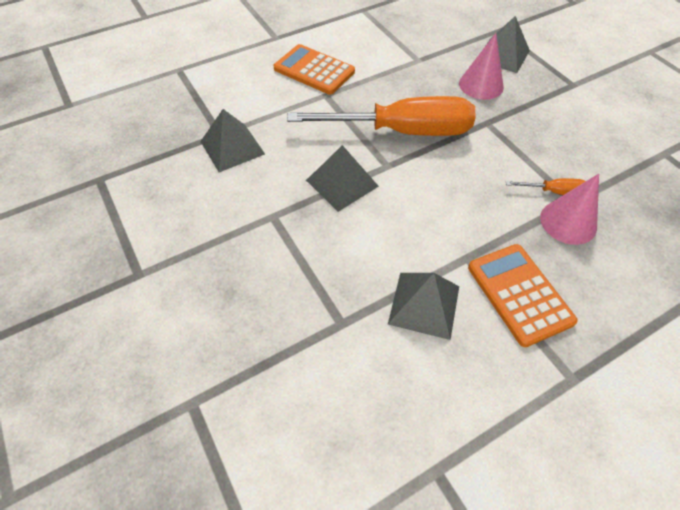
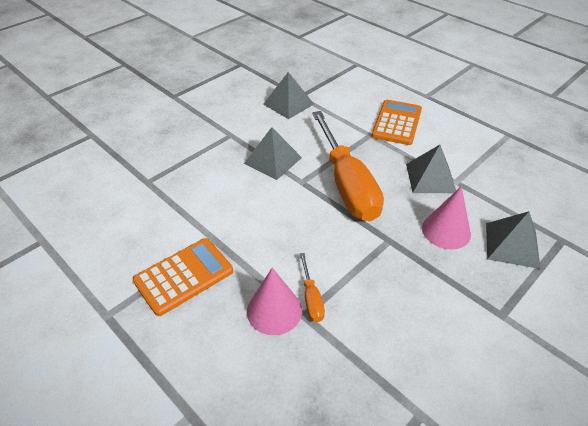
camera: 75 degrees right, 10 degrees down
(424, 304) = (166, 220): grey pyramid -> grey pyramid (430, 178)

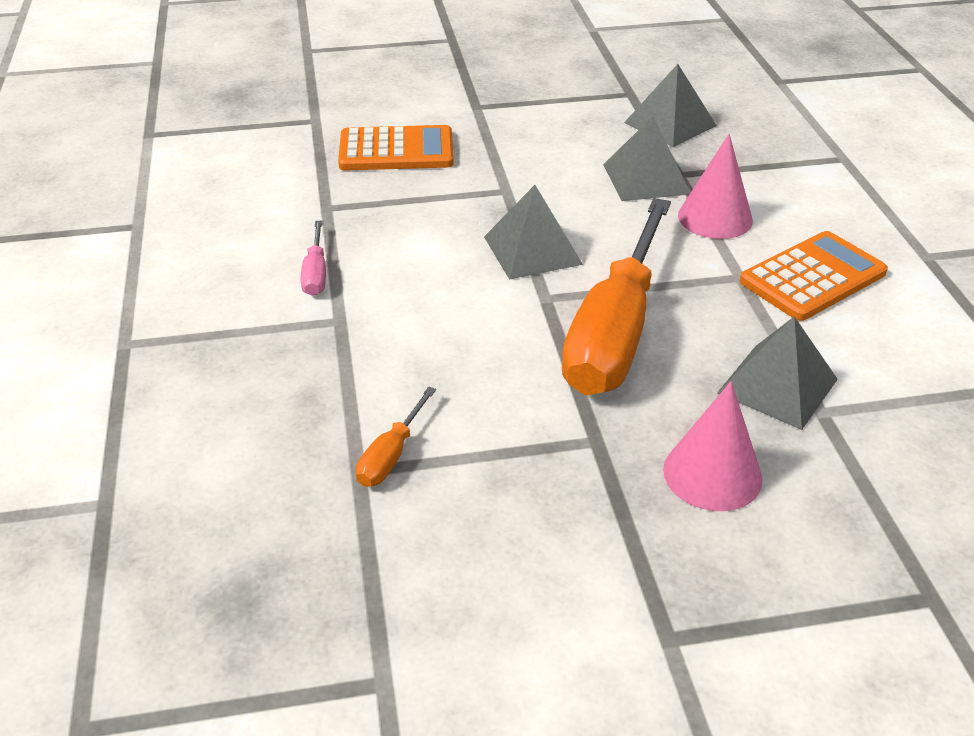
camera: 35 degrees right, 5 degrees down
(178, 221) = (316, 273): none -> pink screwdriver
(184, 276) = (255, 344): orange calculator -> orange calculator (396, 151)
(274, 310) = (325, 443): pink cone -> pink cone (715, 218)
(512, 245) = (814, 554): grey pyramid -> grey pyramid (670, 124)

